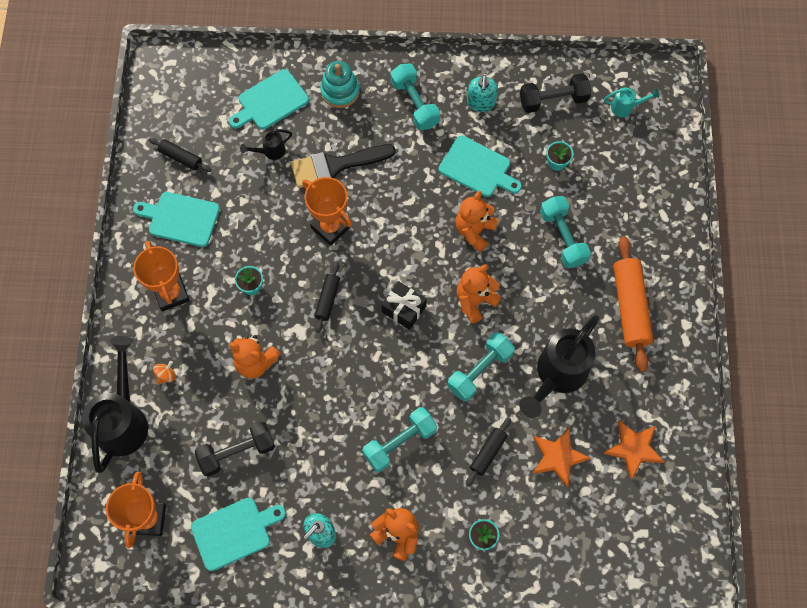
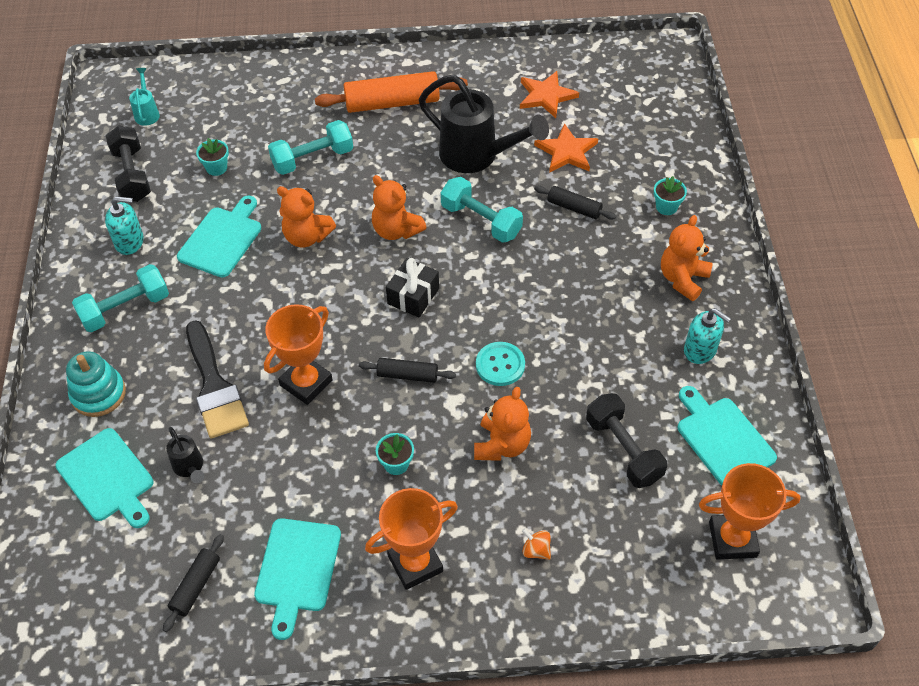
camera: 95 degrees left, 15 degrees down
(124, 419) = (606, 594): black watering can -> none
(328, 369) = (500, 365): none -> turquoise button
(399, 442) = (578, 286): turquoise dumbbell -> none

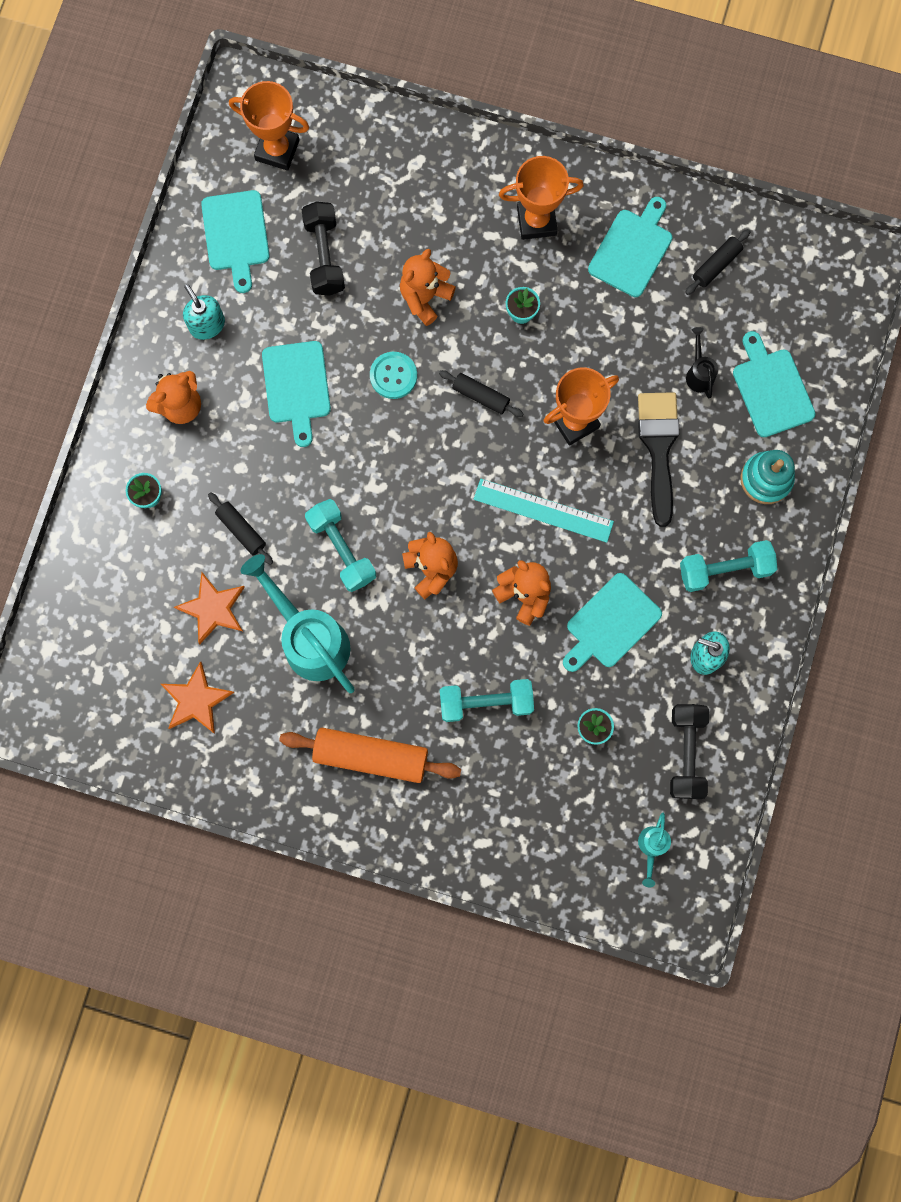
camera: 160 degrees left, 25 degrees up
(311, 302) = (543, 510): none -> turquoise ruler
(413, 296) = (444, 481): black gift -> none
(477, 156) = (309, 638): black watering can -> turquoise watering can
(536, 550) = (436, 197): orange spinning top -> none
(587, 327) = (296, 386): none -> turquoise cutting board

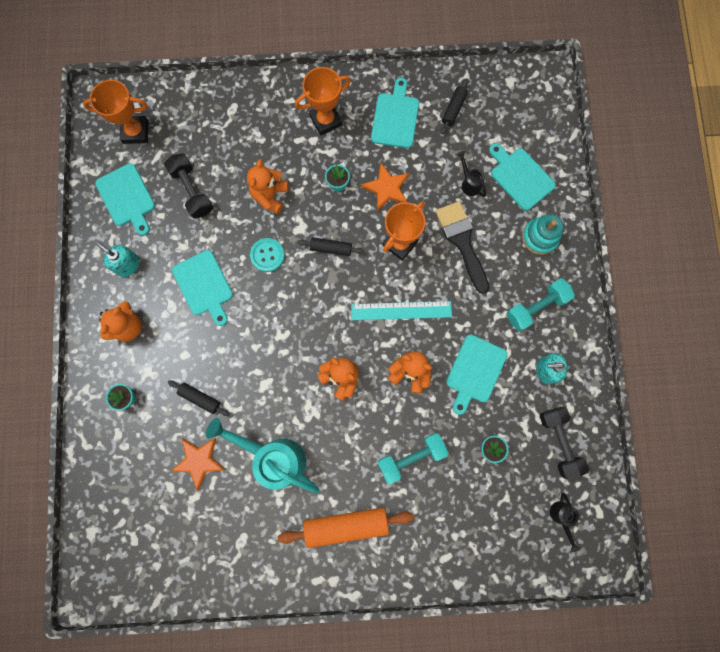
camera: 20 degrees left, 0 degrees up
(196, 700) = (209, 531): orange star -> orange star (386, 188)
(342, 549) = (274, 386): turquoise dumbbell -> none
(651, 847) = (561, 517): turquoise watering can -> black watering can

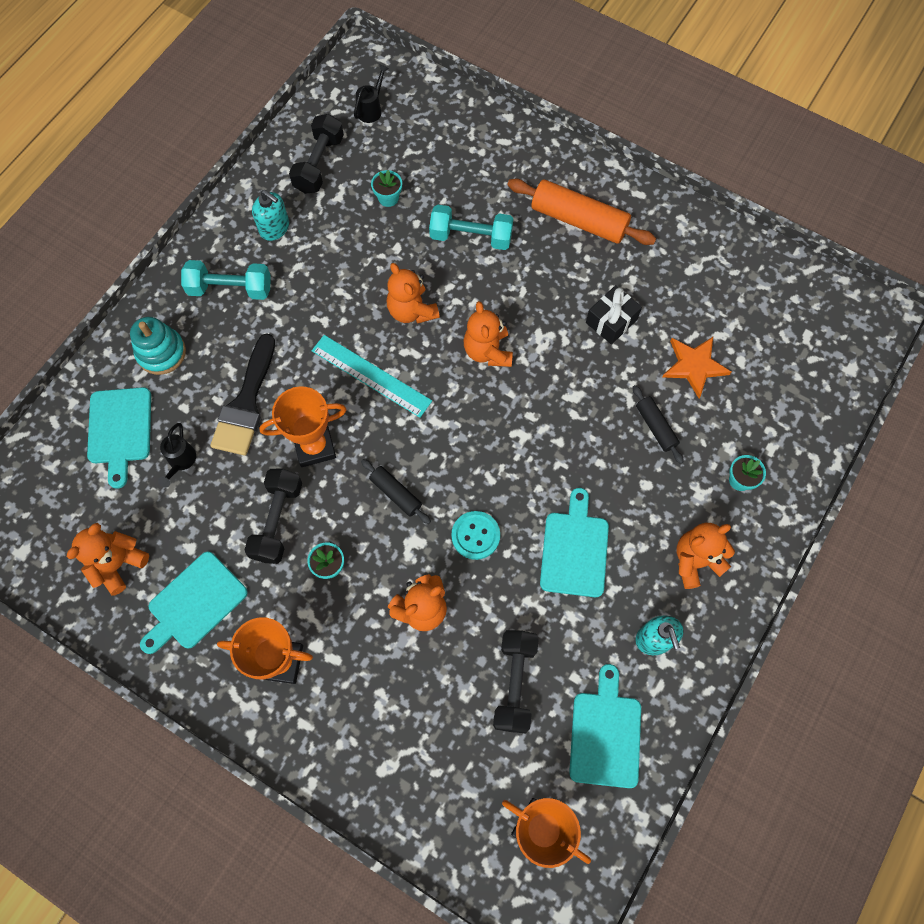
camera: 145 degrees left, 10 degrees down
(274, 457) = (611, 321): turquoise watering can -> black gift
(386, 188) = (277, 521): orange star -> black dumbbell
(453, 109) = (118, 564): black rolling pin -> orange teddy bear
(475, 371) = (345, 271): turquoise cutting board -> none

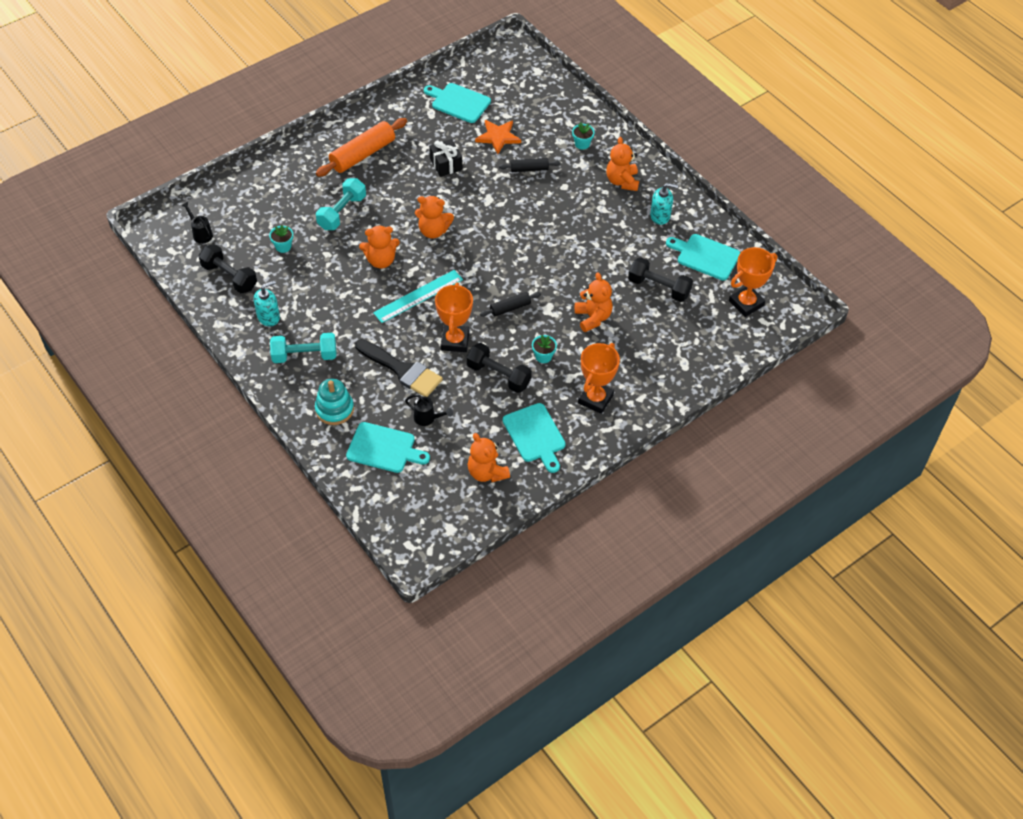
camera: 70 degrees left, 15 degrees down
(230, 289) = (304, 356): turquoise dumbbell -> turquoise dumbbell turned 60 degrees clockwise
(475, 535) = (558, 277): turquoise button -> none
(575, 550) = (589, 233): turquoise cutting board -> turquoise cutting board (459, 102)

